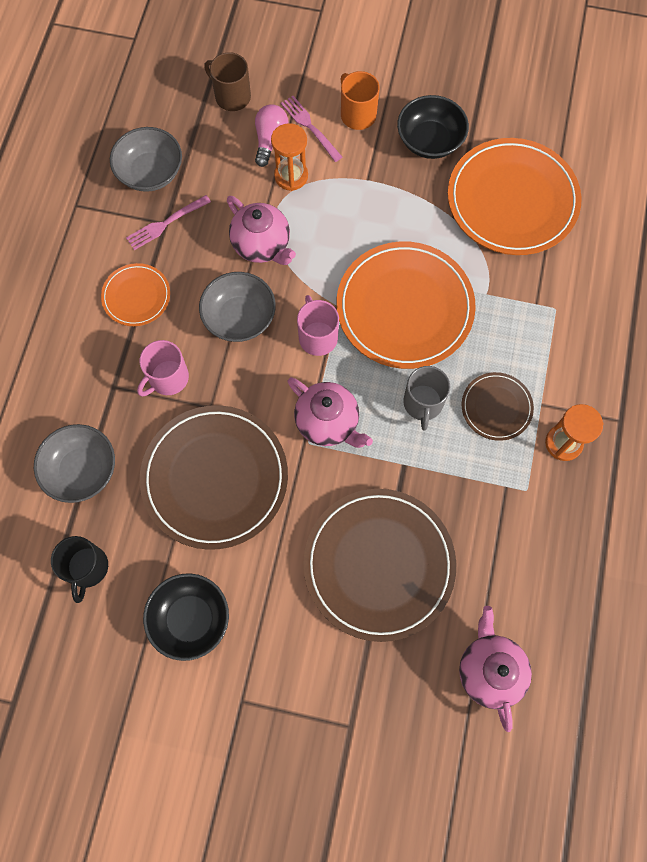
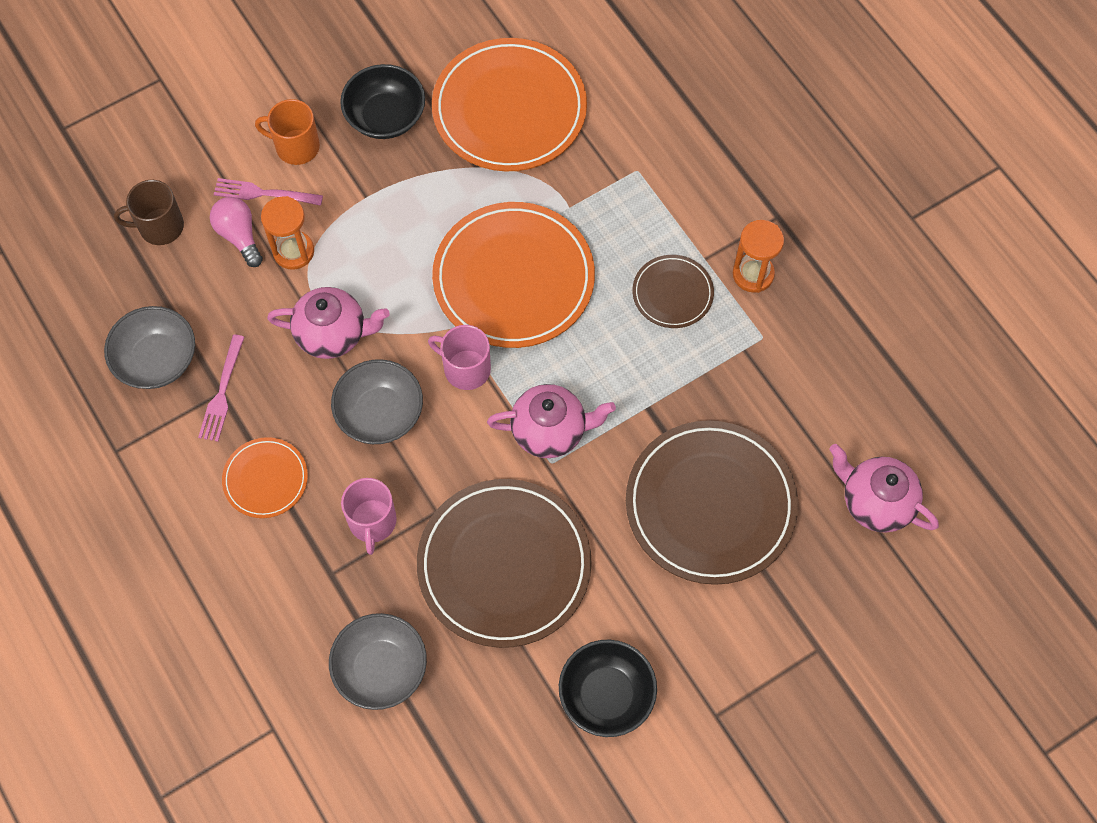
camera: 45 degrees left, 5 degrees down
(87, 568) = (475, 742): black mug -> none
(423, 403) = (611, 344): grey mug -> none

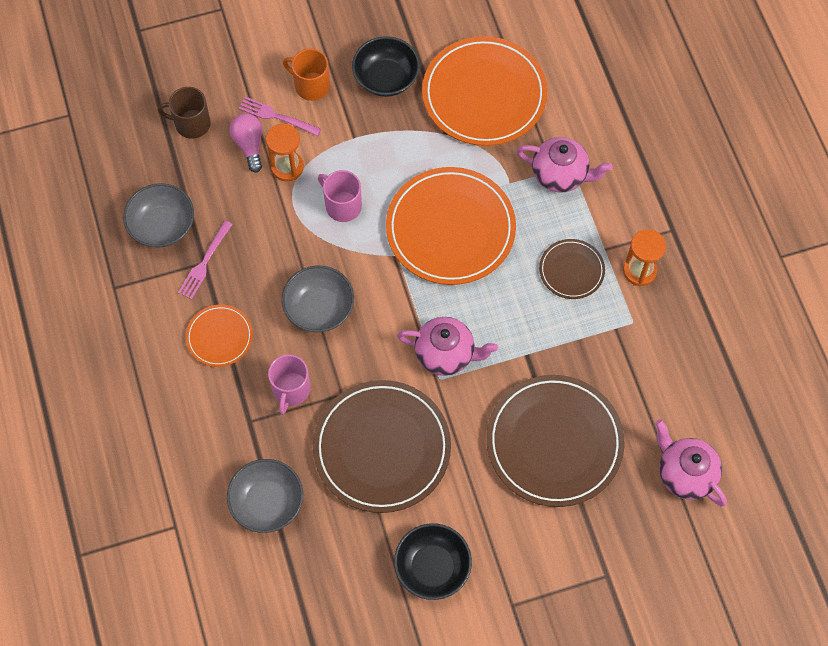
camera: 15 degrees right, 0 degrees up
(332, 334) = (300, 238): pink teapot -> pink teapot (560, 175)
(466, 368) = (394, 290): pink mug -> pink mug (342, 205)

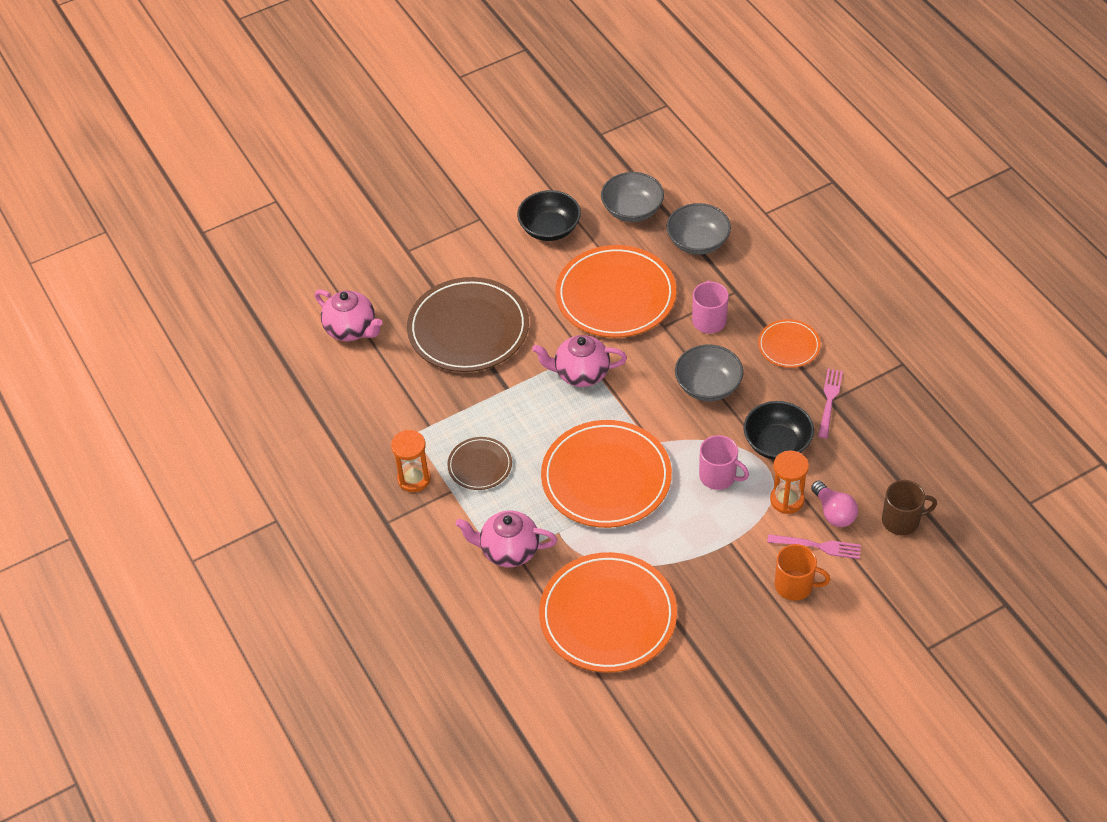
camera: 170 degrees right, 15 degrees down
(162, 226) = (884, 422): grey bowl -> grey bowl (632, 210)
(382, 448) = (615, 296): brown plate -> orange plate
(386, 78) = (718, 611): black bowl -> black bowl (777, 443)

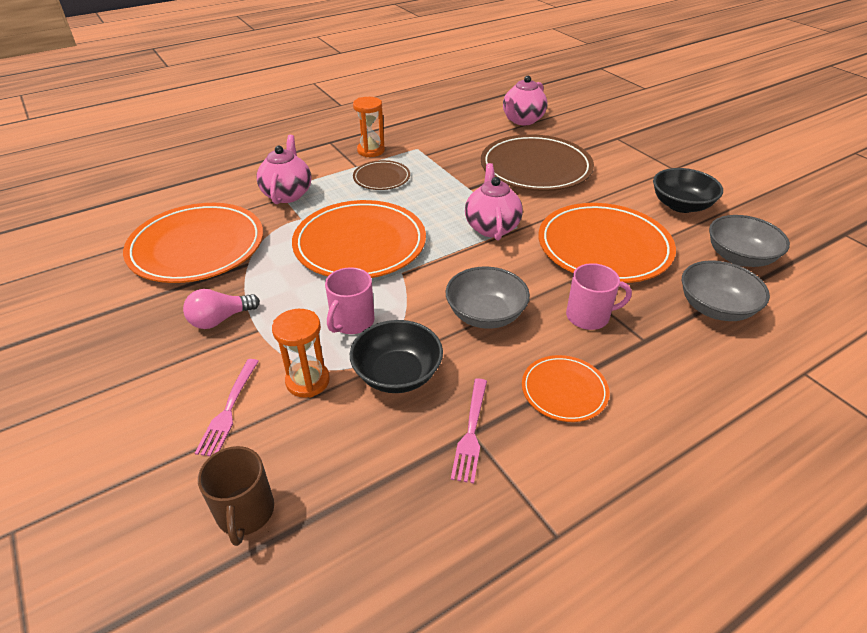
camera: 85 degrees right, 10 degrees down
(795, 585) = (178, 385): orange mug -> none
(829, 400) = (471, 432): pink fork -> pink fork turned 90 degrees clockwise
(833, 512) = (278, 428): pink light bulb -> pink light bulb (220, 319)

